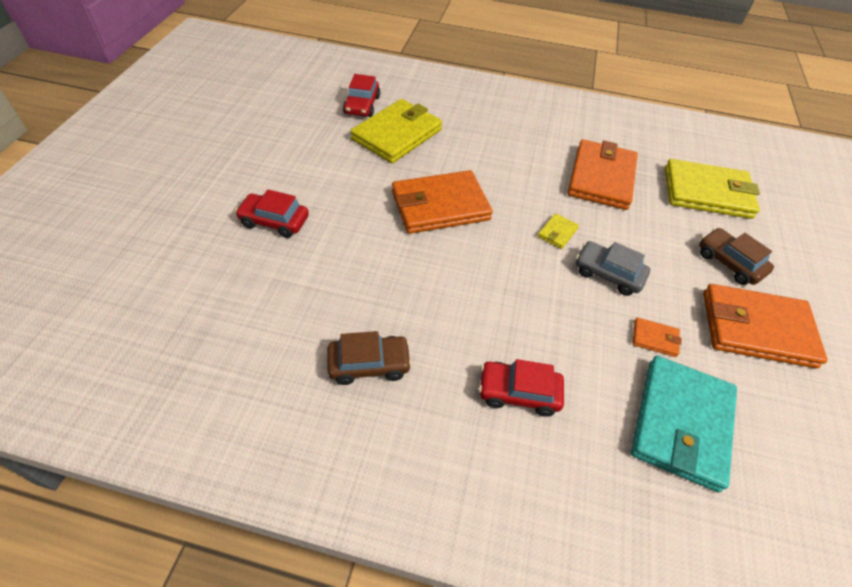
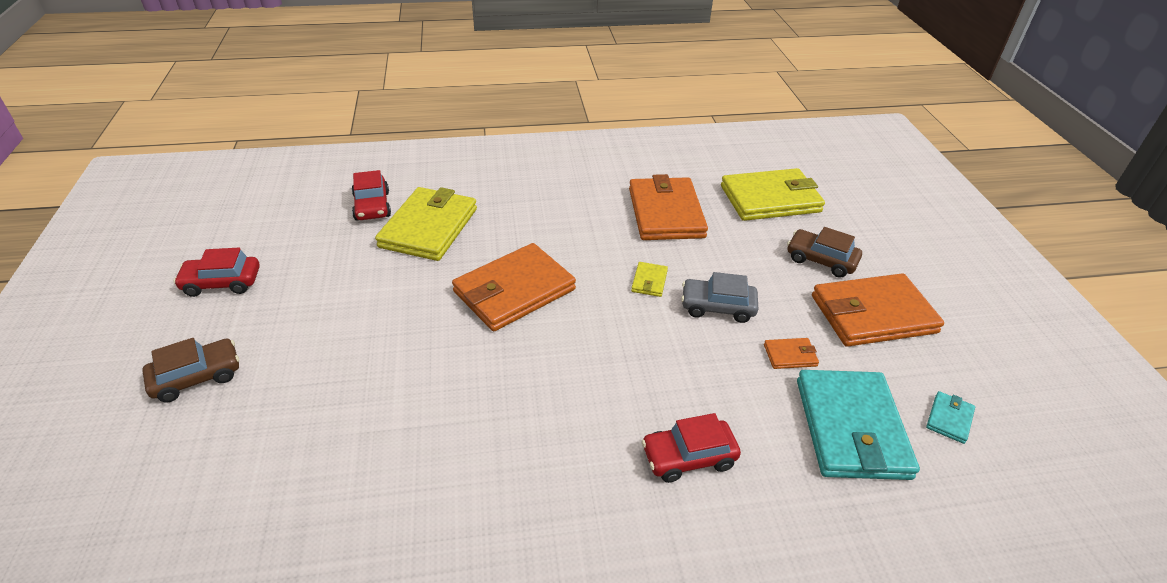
camera: 20 degrees left, 10 degrees down
(274, 221) = (329, 367): red car -> red car (222, 283)
(369, 364) = (518, 487): brown car -> brown car (197, 377)
(786, 452) = (949, 419): none -> turquoise wallet

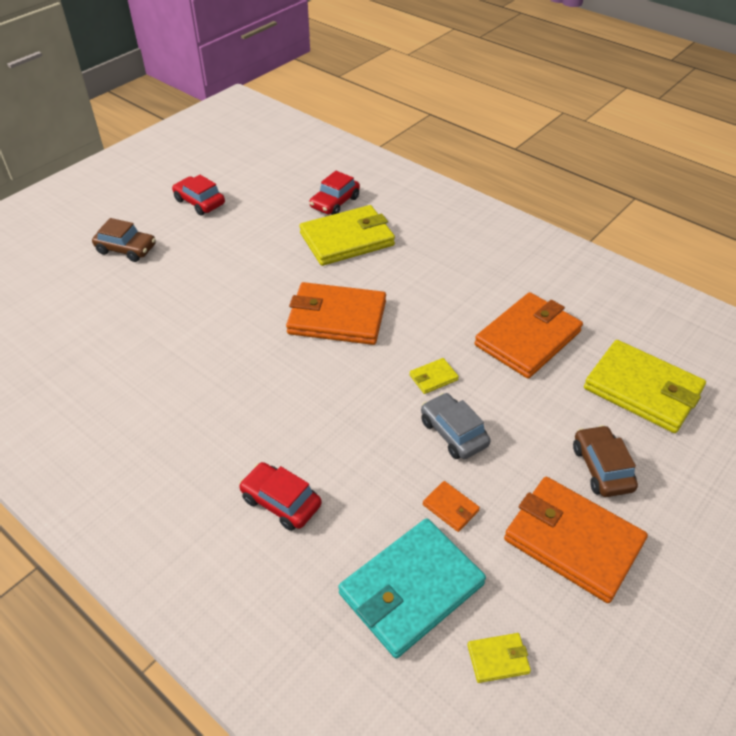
camera: 50 degrees right, 5 degrees up
(949, 419) = (498, 659): turquoise wallet -> yellow wallet

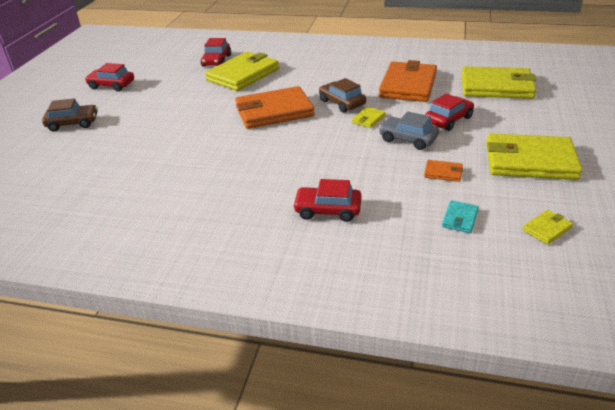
camera: 25 degrees left, 10 degrees down
(411, 589) = (460, 218): turquoise wallet -> turquoise wallet, size x0.42
(529, 422) = (448, 120): none -> red car
(572, 541) = (529, 161): orange wallet -> yellow wallet
(601, 468) = (511, 125): brown car -> brown car (342, 103)

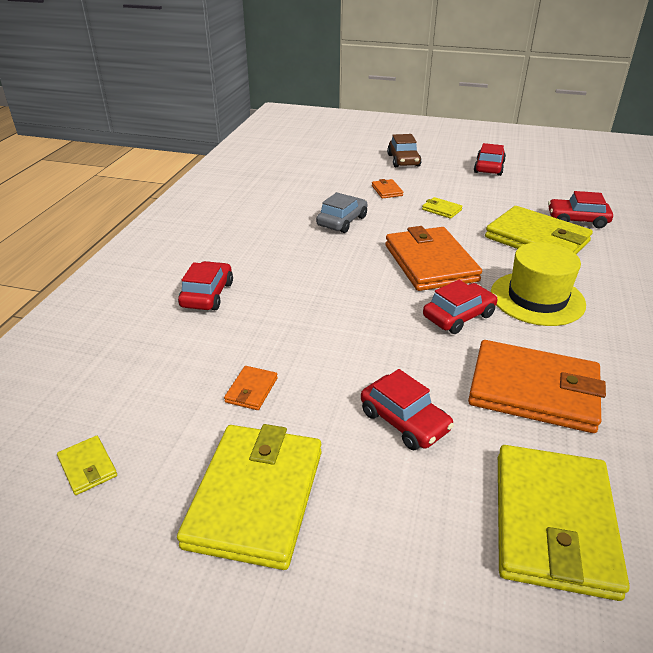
camera: 90 degrees right, 0 degrees up
(141, 131) = (387, 191): none -> orange wallet
(318, 79) = (537, 298): none -> yellow hat
(342, 103) = (458, 316): brown car -> red car
(368, 119) = (408, 337): yellow wallet -> yellow wallet (441, 210)
(408, 139) = (346, 368): grey car -> grey car (342, 221)
(460, 218) = (148, 388): turquoise wallet -> none

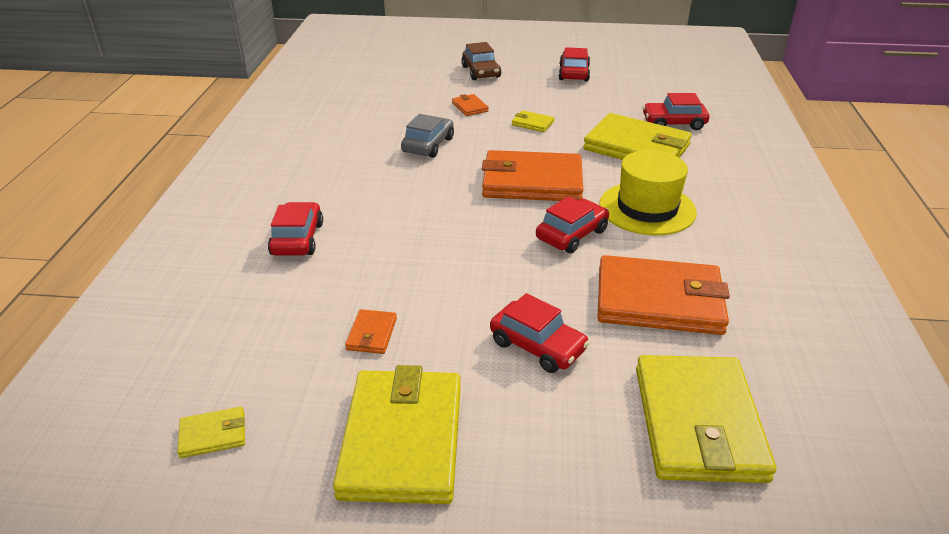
camera: 10 degrees left, 0 degrees up
(88, 467) = (213, 435): yellow wallet -> yellow wallet turned 60 degrees counterclockwise
(430, 263) = (532, 182): orange wallet -> orange wallet turned 60 degrees counterclockwise

